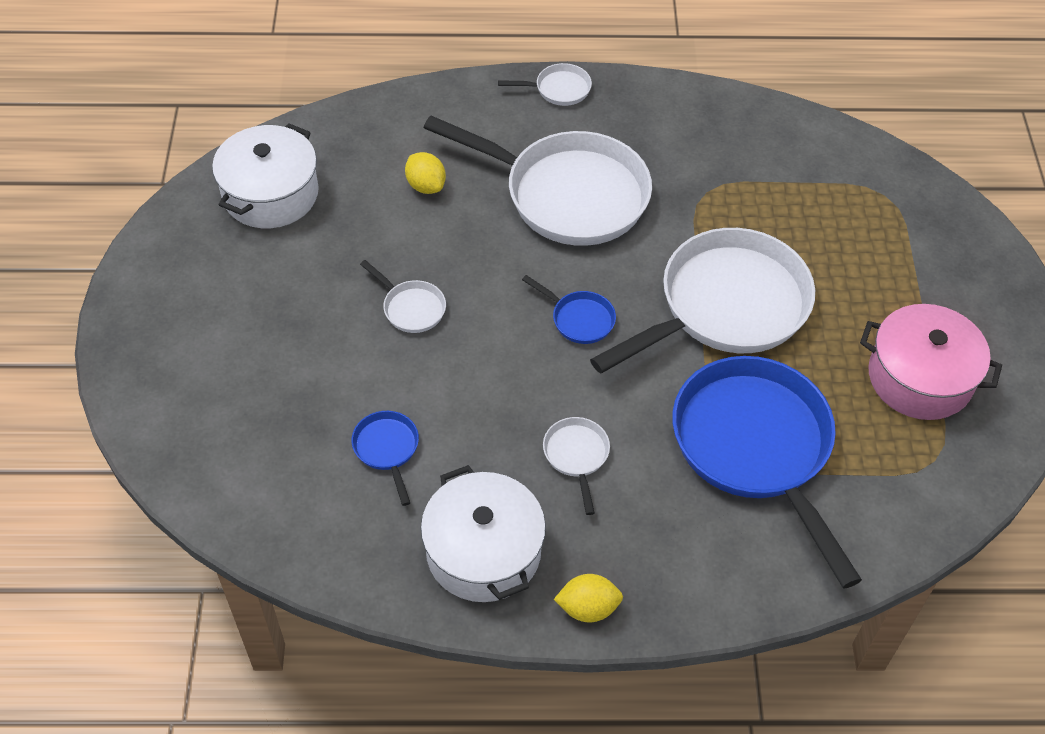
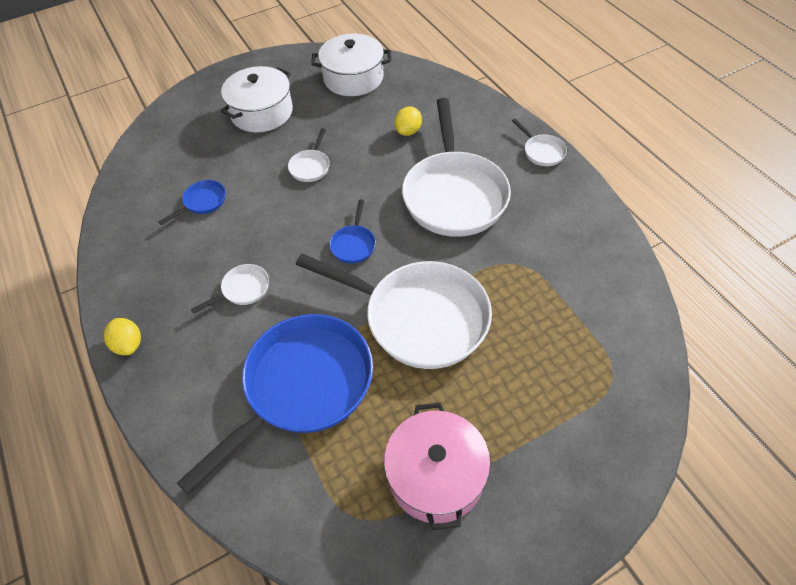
camera: 65 degrees right, 0 degrees up
(483, 551) = (150, 276): white pot -> white pot (261, 112)

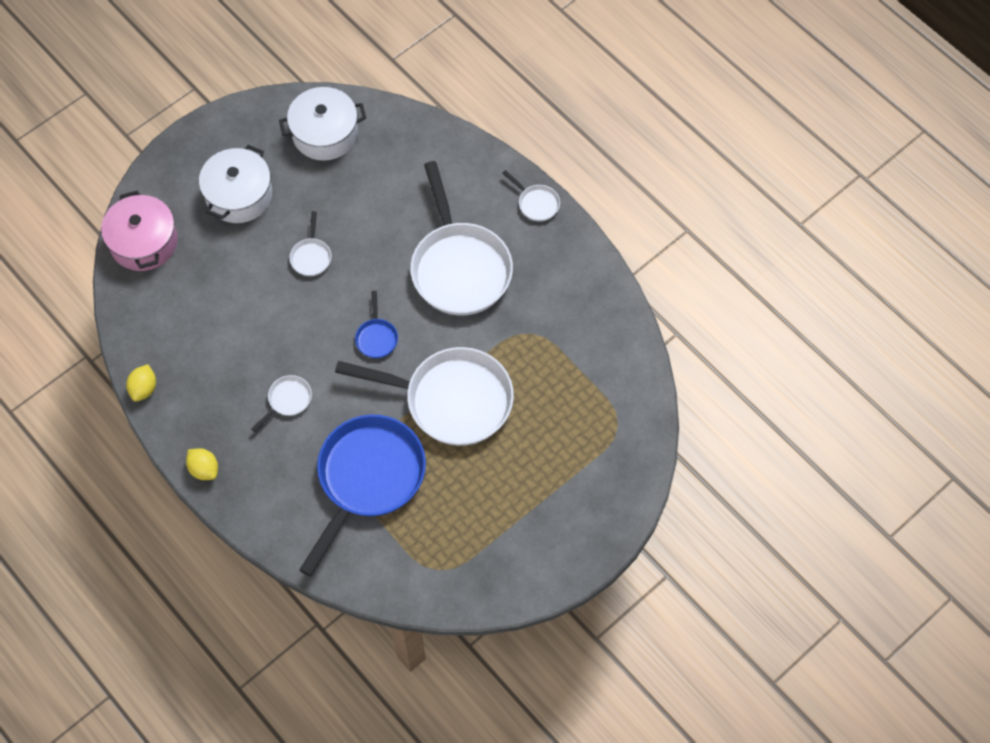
camera: 15 degrees left, 10 degrees up
(203, 202) = (216, 315): blue pan -> none
(408, 131) = (399, 197): yellow lemon -> yellow lemon (144, 389)
(436, 475) = (490, 528): pink pot -> pink pot (144, 242)

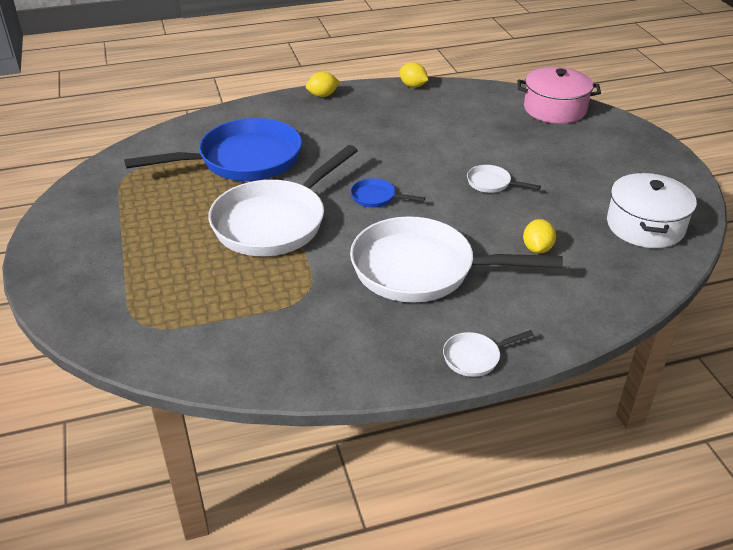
camera: 115 degrees right, 25 degrees down
(239, 195) = (584, 161): white pot -> none
(288, 400) = (350, 140): white pan -> none
(368, 478) = (243, 160): blue pan -> blue pan turned 75 degrees counterclockwise
(393, 198) = (537, 248): none -> yellow lemon

